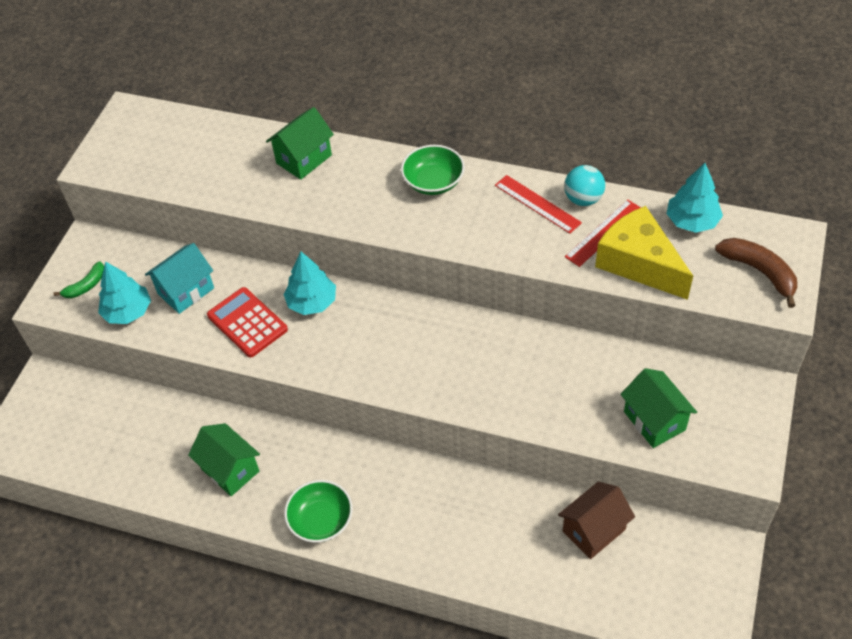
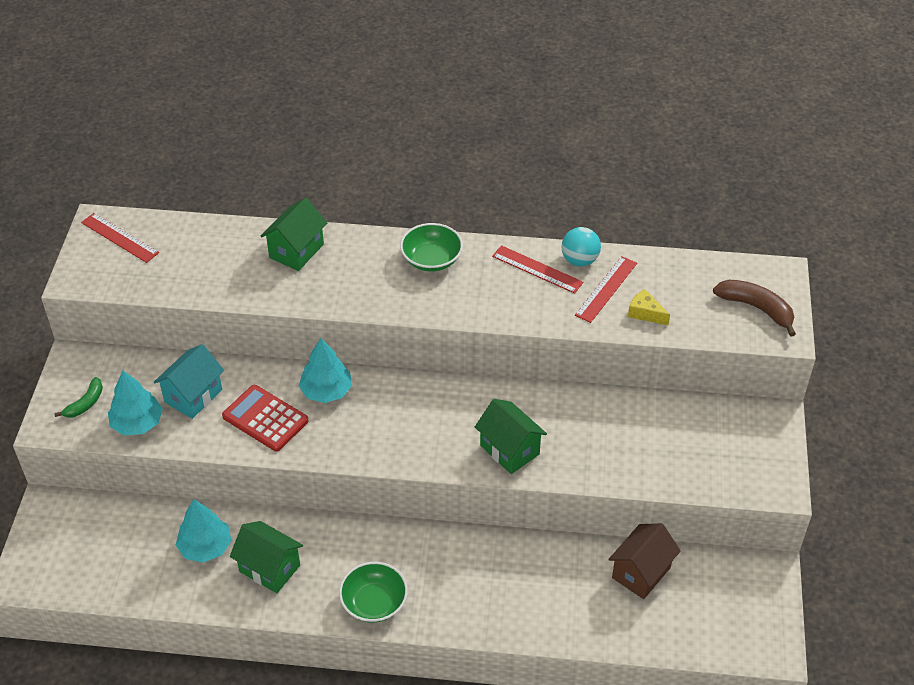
camera: 15 degrees left, 5 degrees down
(142, 128) = (119, 237): none -> red ruler
(639, 263) = (645, 313): yellow cheese -> yellow cheese, size x0.45
(654, 421) = (683, 459): green house -> green house (509, 450)
(692, 221) = (685, 269): turquoise tree -> turquoise tree (205, 547)

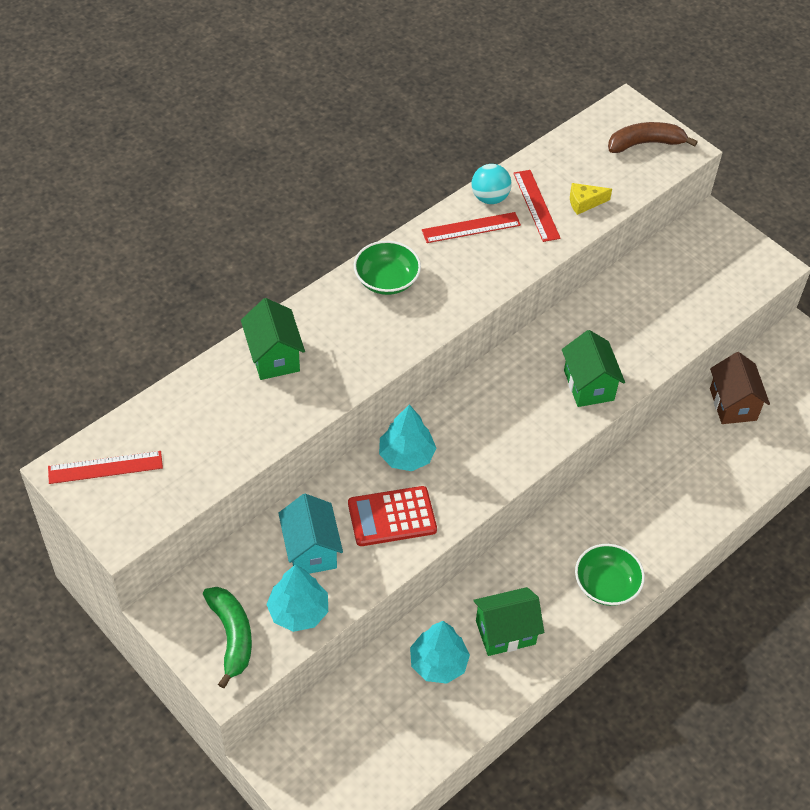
camera: 50 degrees left, 5 degrees up
(85, 403) = (232, 636): green banana -> green banana, size x1.58
(509, 450) = (588, 385): green house -> green house turned 75 degrees clockwise

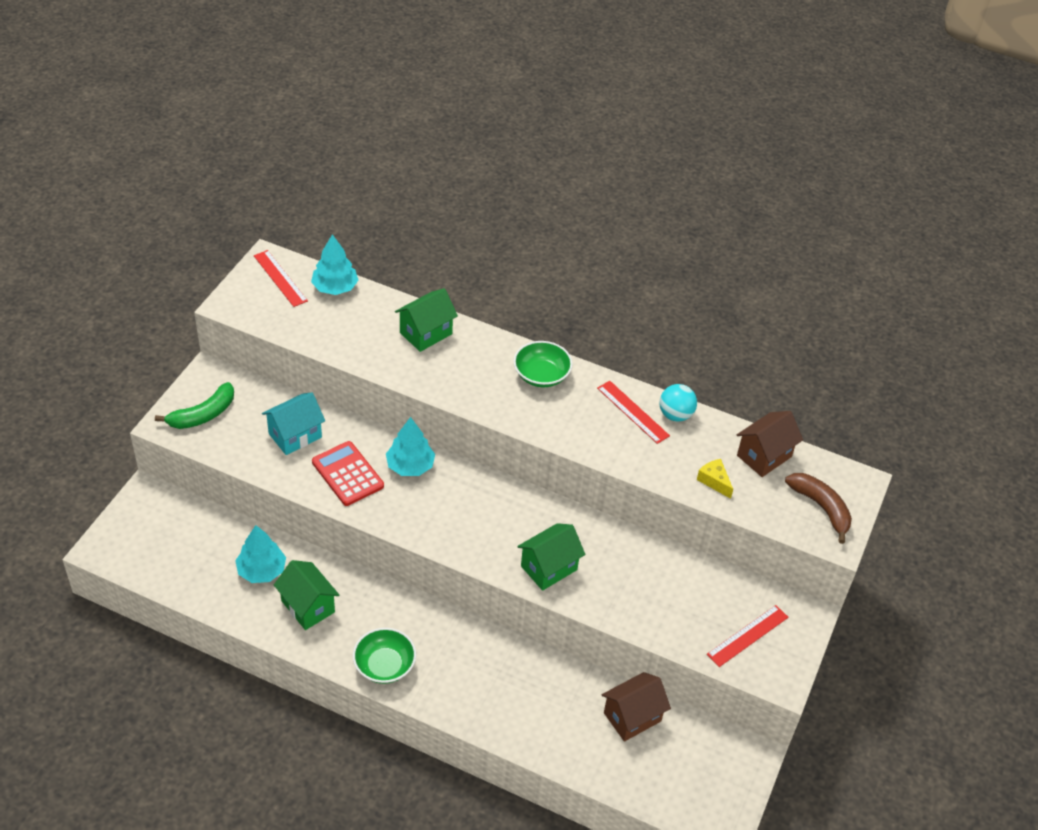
camera: 65 degrees right, 5 degrees down
(298, 611) = (239, 445): turquoise tree -> turquoise tree (335, 287)
(536, 205) = (688, 448): red ruler -> red ruler (747, 635)
(569, 156) = (764, 456): none -> brown house

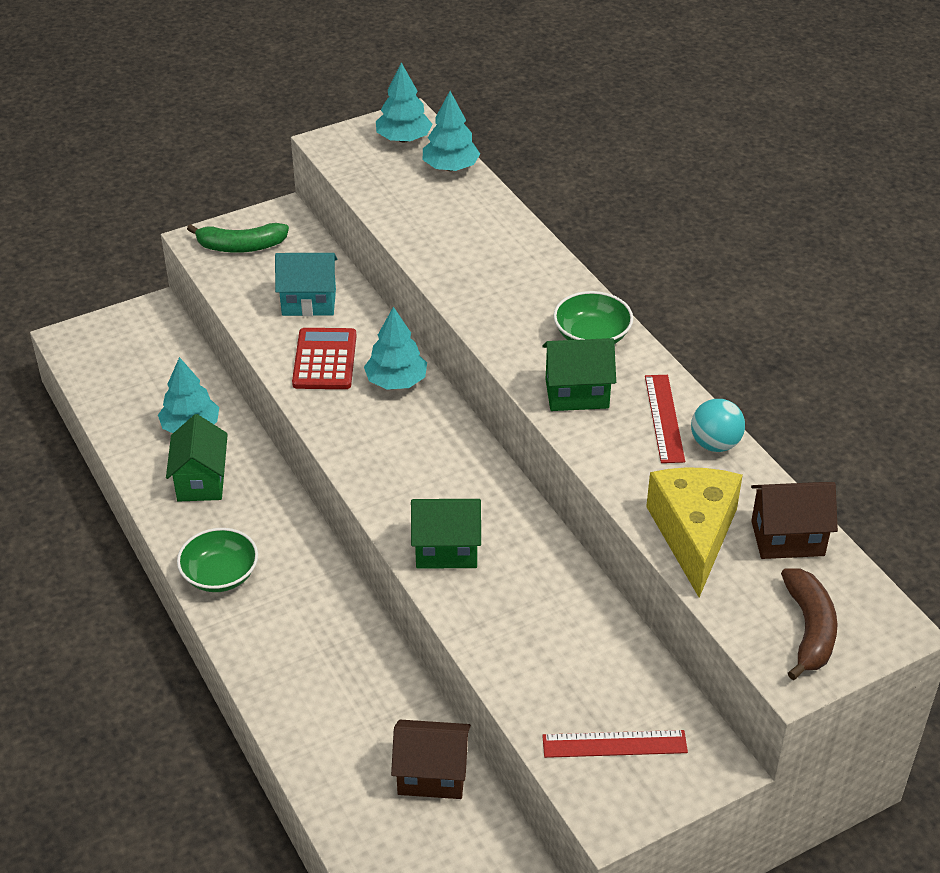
camera: 40 degrees right, 5 degrees down
(280, 278) = (403, 139): red ruler -> turquoise tree
(426, 333) = (503, 245): green house -> green house (577, 393)
(714, 481) = (693, 534): yellow cheese -> yellow cheese, size x2.24

